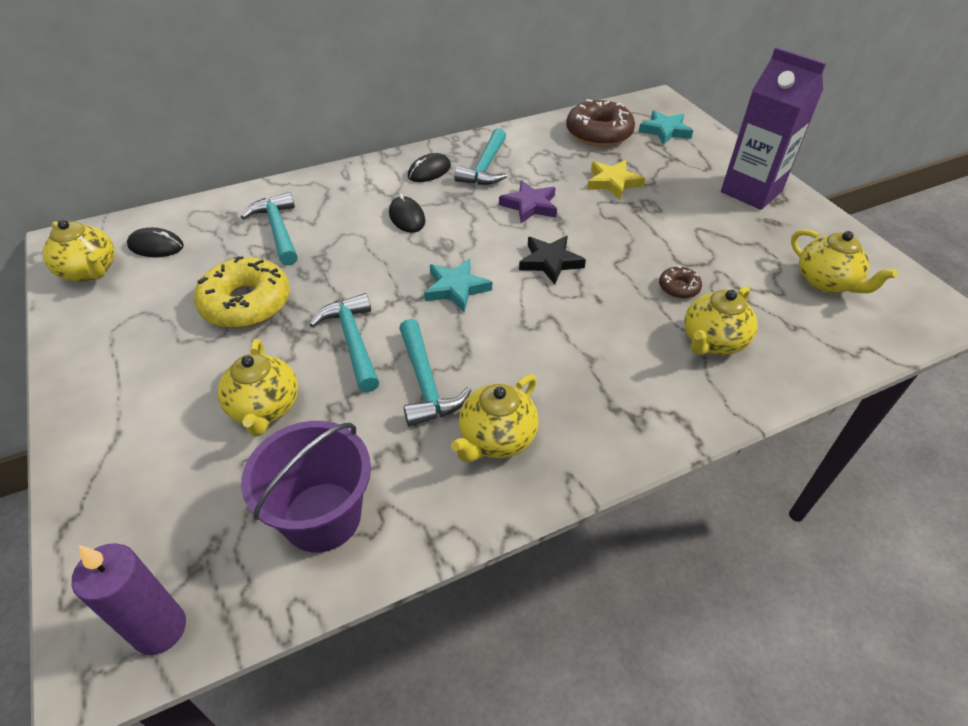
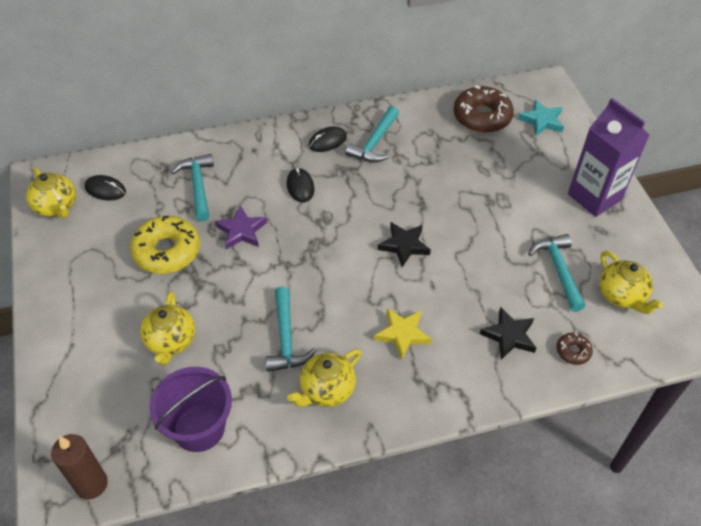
camera: 10 degrees right, 5 degrees up
(160, 629) = (91, 484): purple candle -> brown candle
(353, 341) = (240, 296): turquoise hammer -> turquoise hammer (558, 270)
(456, 288) = (325, 260): turquoise star -> none
(530, 205) = (402, 188): purple star -> purple star (241, 231)
(613, 182) = (478, 172): yellow star -> yellow star (402, 334)
(679, 287) = (499, 283): brown donut -> brown donut (573, 351)
(712, 342) = (509, 336): yellow teapot -> black star

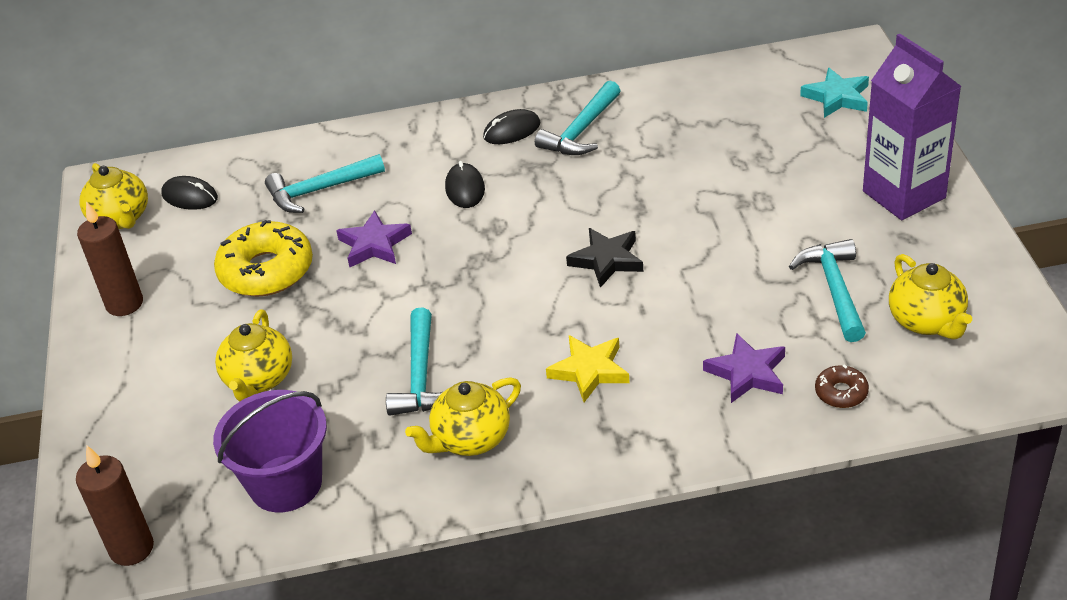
camera: 10 degrees right, 10 degrees down
(66, 278) = (124, 304): none -> brown candle
(198, 186) = (319, 190): turquoise hammer -> turquoise hammer turned 105 degrees counterclockwise
(482, 117) = (746, 94): brown donut -> none
(509, 336) = (747, 373): black star -> purple star

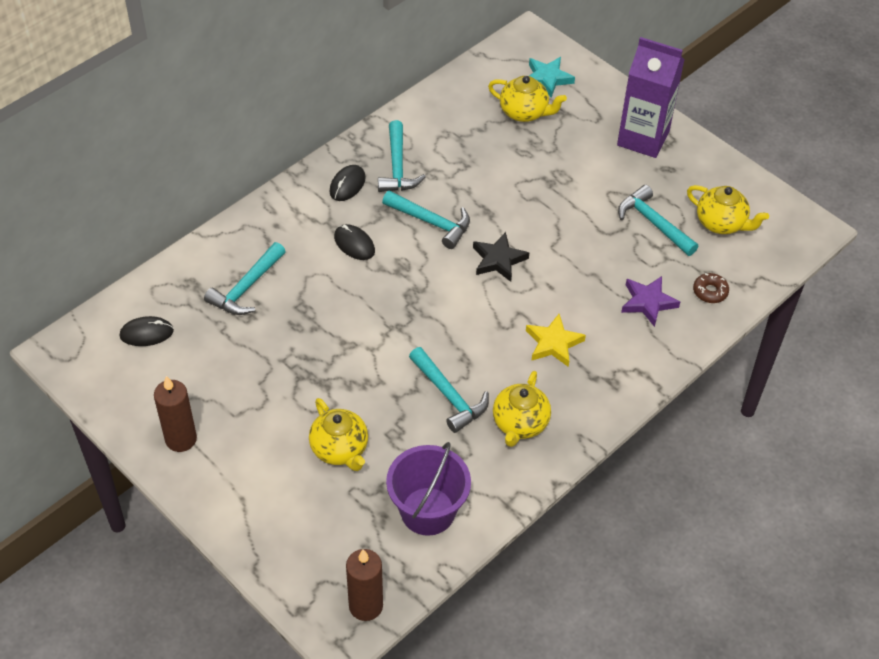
camera: 40 degrees left, 10 degrees up
(121, 218) = (107, 374): yellow teapot -> yellow teapot (524, 112)
(266, 270) = (266, 367): yellow donut -> none
(374, 244) = (328, 314): purple star -> none
(566, 196) = (431, 222): none -> turquoise hammer

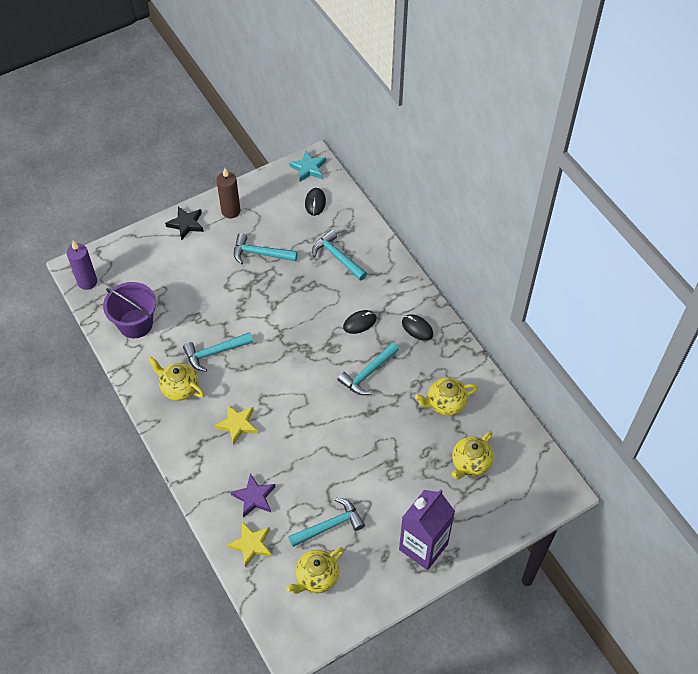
camera: 105 degrees right, 5 degrees up
(340, 449) = (195, 287): yellow teapot -> yellow teapot (445, 403)
(366, 606) = (87, 282): brown candle -> purple candle
(397, 167) = (428, 363): turquoise hammer -> turquoise hammer (260, 253)
(498, 260) = (321, 408): black star -> black star (186, 224)
(547, 79) = (508, 491): turquoise star -> turquoise star (308, 168)
(710, 291) = (251, 545): brown donut -> yellow star

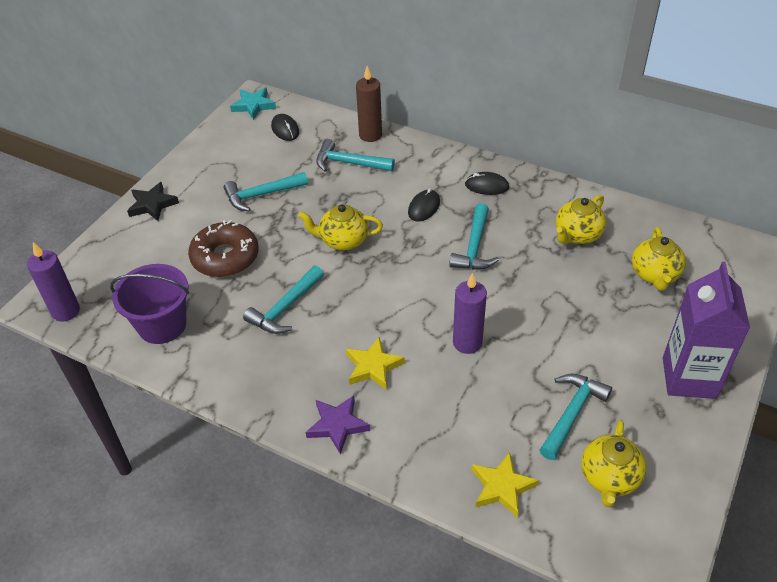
camera: 30 degrees left, 10 degrees down
(179, 388) = (270, 364): yellow teapot -> yellow teapot (343, 240)
(204, 293) = (225, 257): none -> brown donut
(231, 211) = (196, 173): brown candle -> brown candle (370, 135)
(254, 497) = (459, 432): purple star -> purple star (337, 425)
(306, 441) = (467, 342): none -> purple candle

